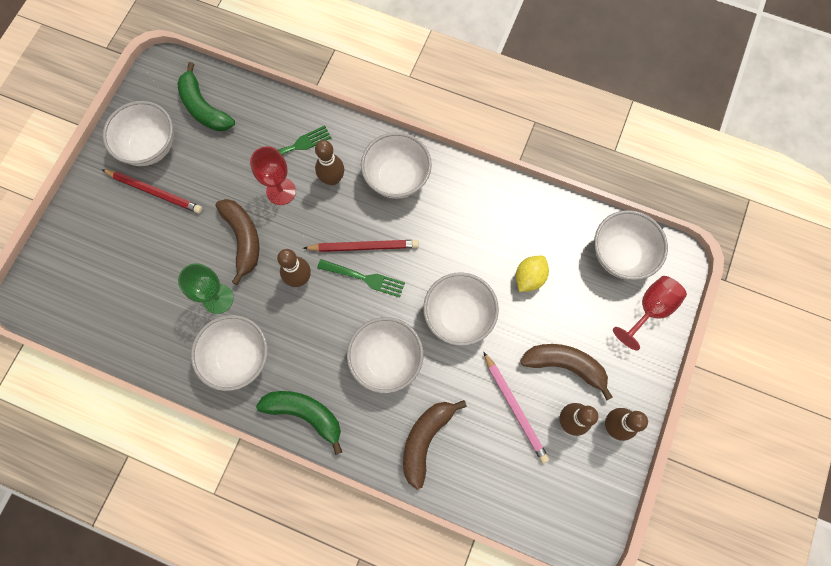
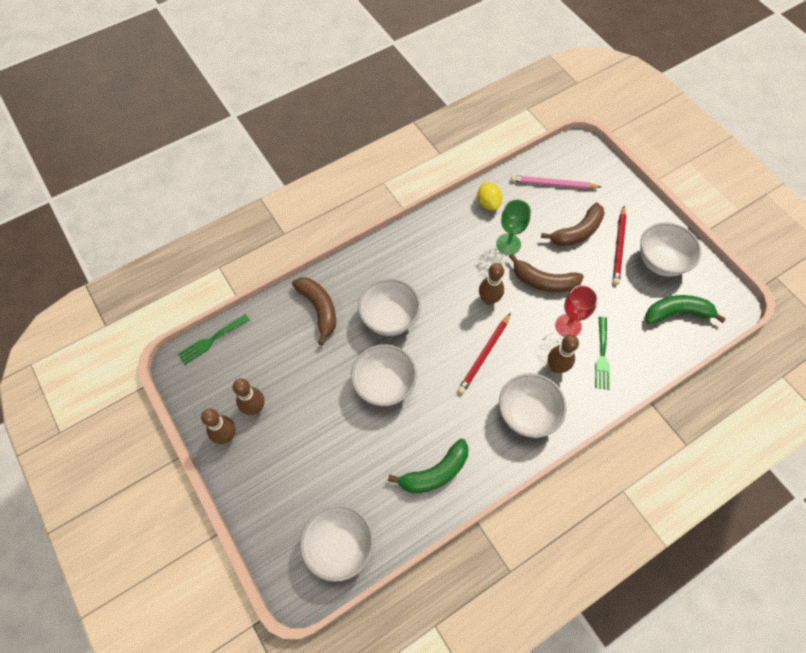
camera: 125 degrees right, 10 degrees down
(154, 192) = (618, 247): red pencil -> red pencil turned 45 degrees counterclockwise
(238, 357) = (457, 235): white bowl -> none
(305, 414) = (391, 251): green banana -> green banana (435, 472)
(364, 278) = (459, 340): green fork -> green fork (211, 340)
(515, 408) = (292, 377): pink pencil -> pink pencil (553, 184)
(529, 277) = (375, 457): yellow lemon -> yellow lemon (488, 203)
(565, 365) = (292, 433): brown banana -> brown banana (577, 232)
(650, 309) = (280, 533): red goblet -> none

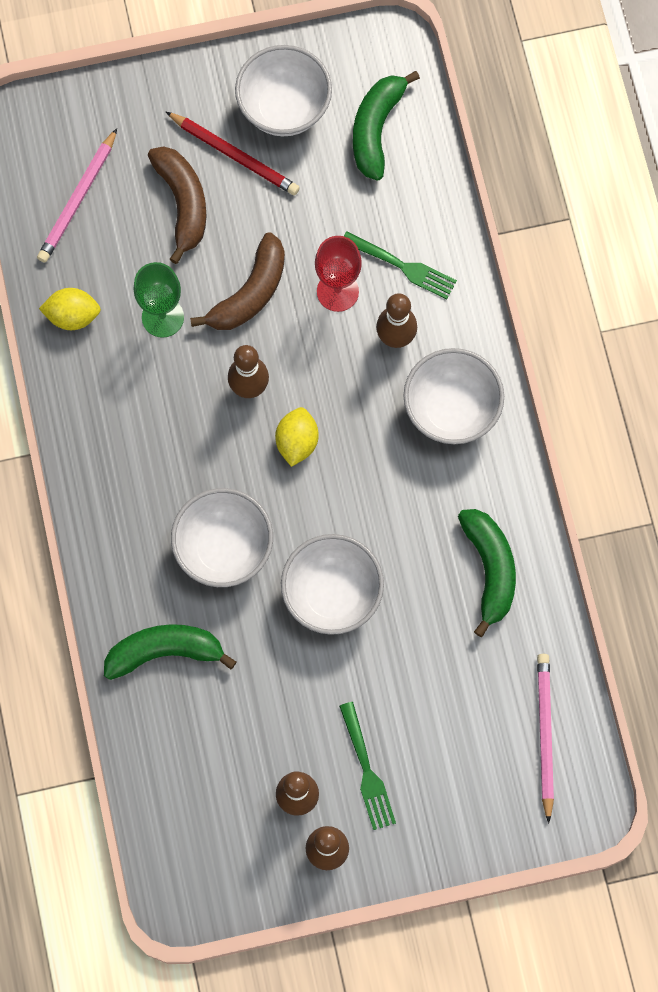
camera: 70 degrees left, 10 degrees up
(211, 340) = (155, 837): green fork -> green fork (366, 771)
(319, 309) = (165, 652): brown banana -> green banana
(339, 546) = (545, 735): white bowl -> pink pencil
(468, 335) = (297, 442): none -> yellow lemon
(484, 355) = (338, 432): red pencil -> none

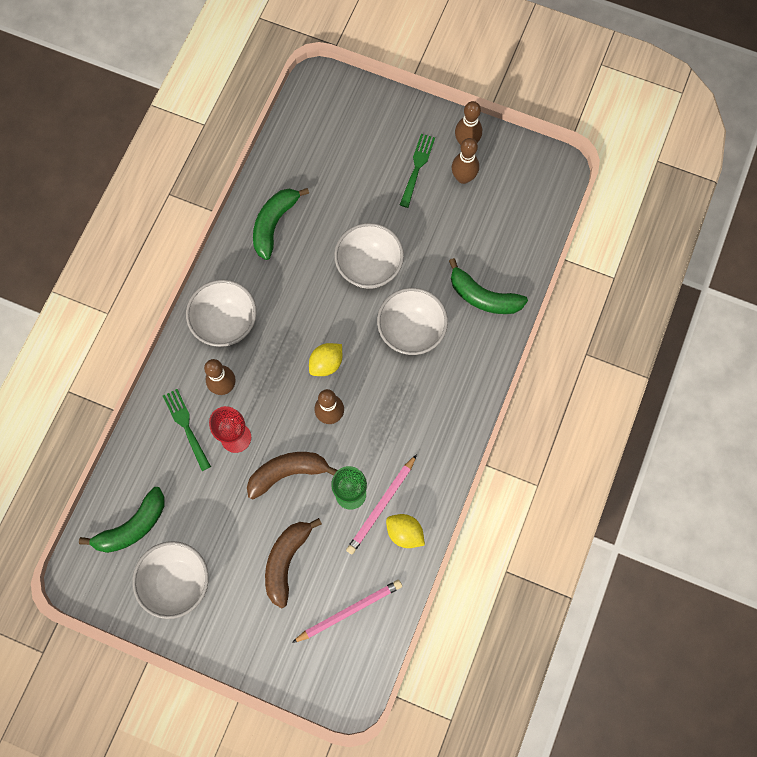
camera: 145 degrees left, 0 degrees up
(234, 155) = (231, 571): red pencil -> none
(545, 735) = (311, 126): pink pencil -> pink pencil (381, 505)

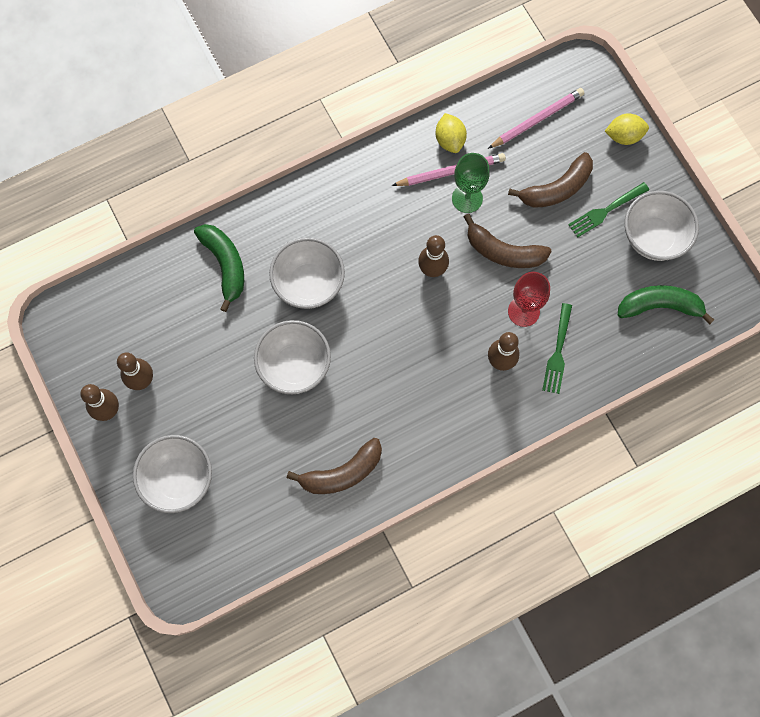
camera: 140 degrees left, 0 degrees up
(226, 323) = (457, 415): white bowl -> white bowl (178, 479)
(274, 224) = (342, 473): green banana -> brown banana
(326, 363) = (401, 313): yellow lemon -> yellow lemon (624, 136)
(349, 611) = (537, 120): pink pencil -> pink pencil turned 135 degrees clockwise
(417, 167) = (172, 423): green fork -> green fork (606, 210)

